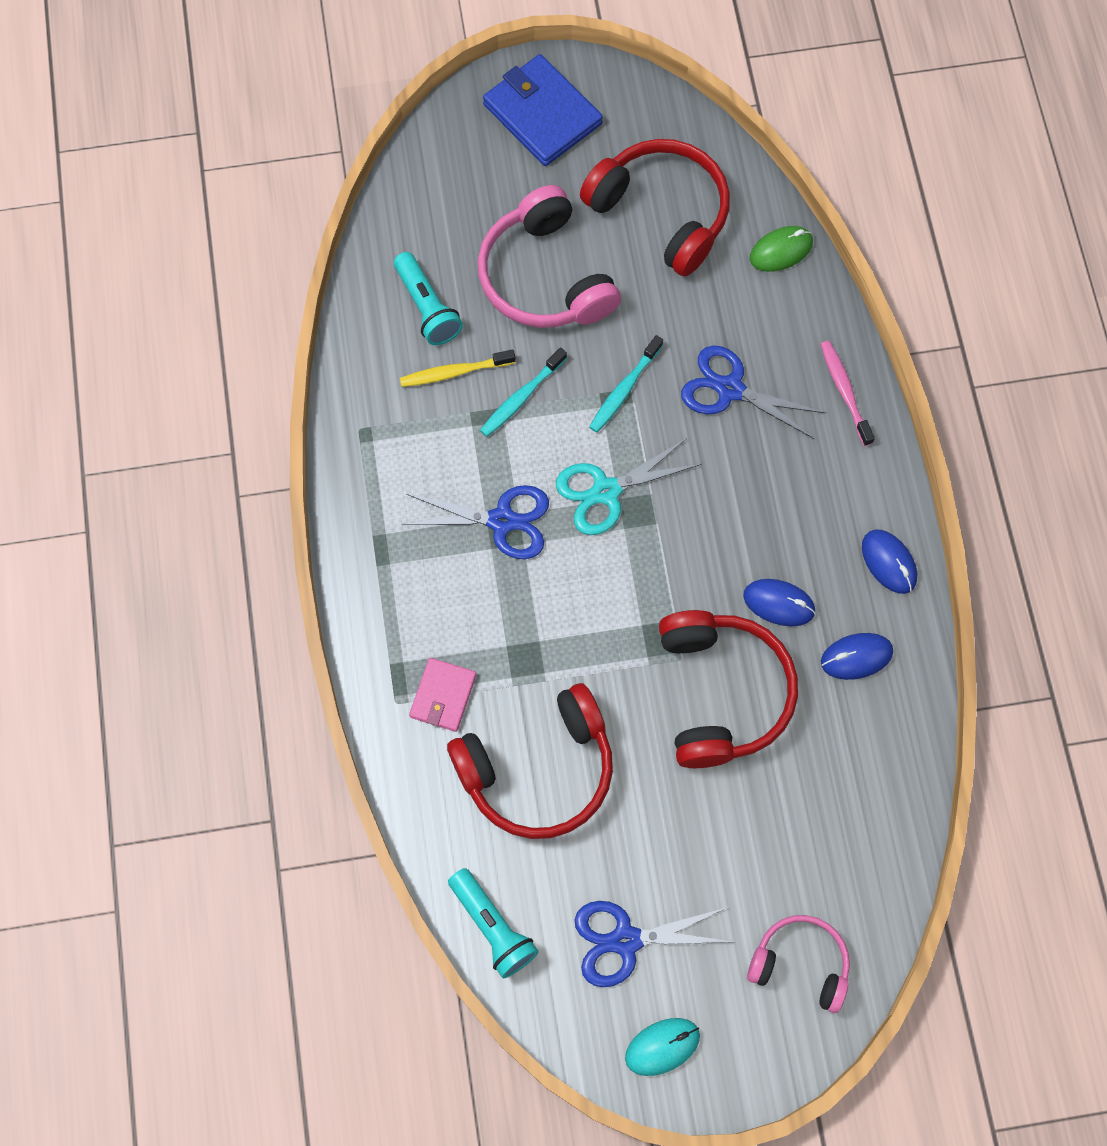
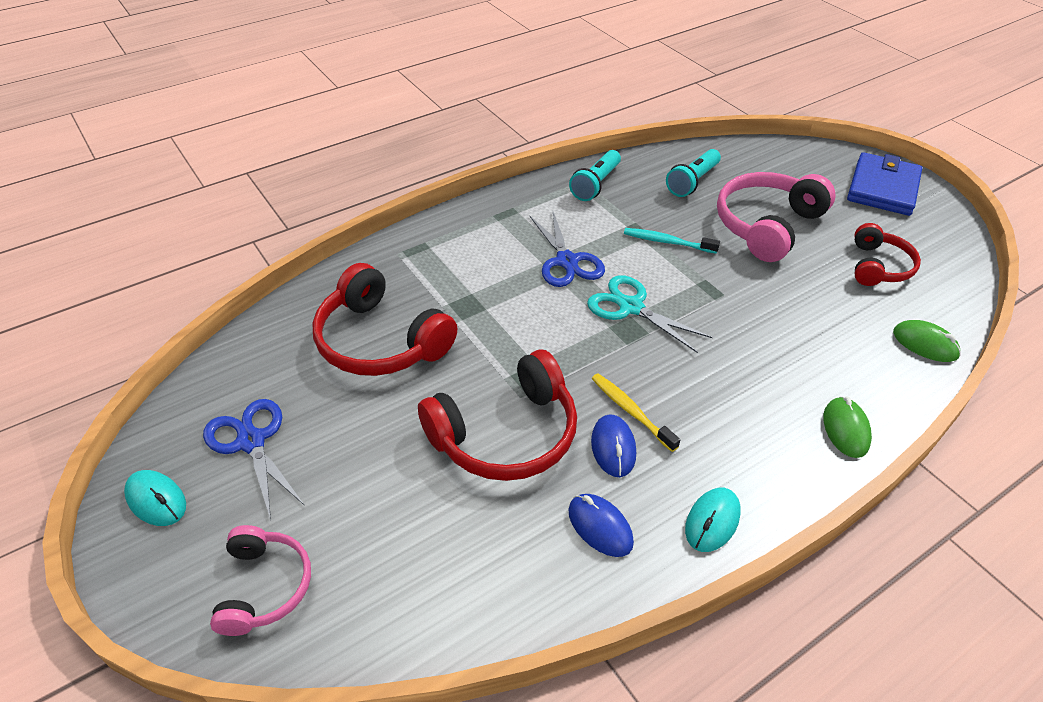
camera: 65 degrees right, 25 degrees down
(443, 695) = (415, 273): pink wallet -> none
(455, 372) = (658, 207): yellow toothbrush -> yellow toothbrush (631, 411)
(493, 926) = (240, 355): turquoise flashlight -> turquoise flashlight (596, 184)
(624, 389) = (721, 291): turquoise toothbrush -> none
(661, 213) = (878, 266): red headphones -> red headphones, size x0.61
(730, 389) = (776, 351): blue scissors -> none
(844, 392) = (845, 429): pink toothbrush -> green mouse
(889, 562) = (712, 521): blue mouse -> turquoise mouse

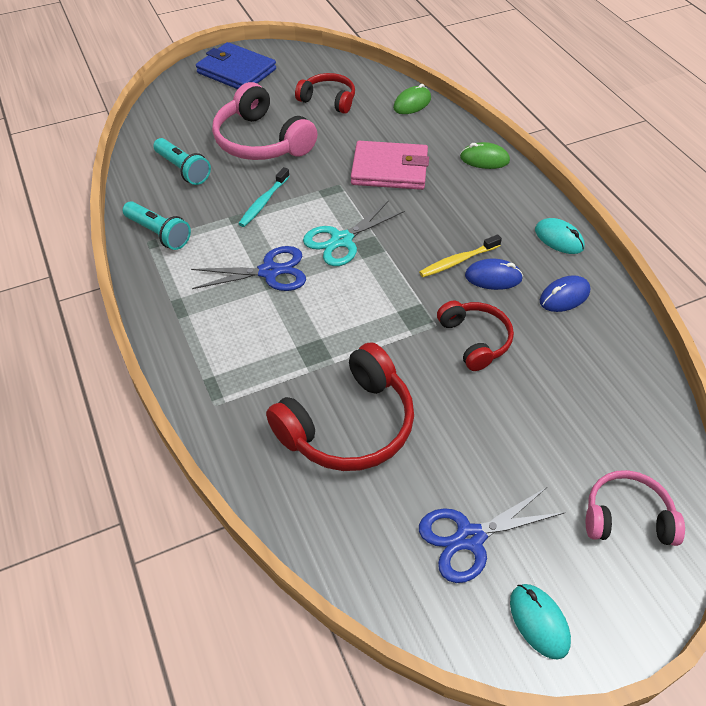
camera: 80 degrees left, 5 degrees up
(156, 500) = (539, 622): turquoise mouse -> turquoise mouse turned 75 degrees counterclockwise
(506, 434) = (475, 340): red headphones -> red headphones, size x0.61
(773, 334) = (389, 169): none -> pink wallet

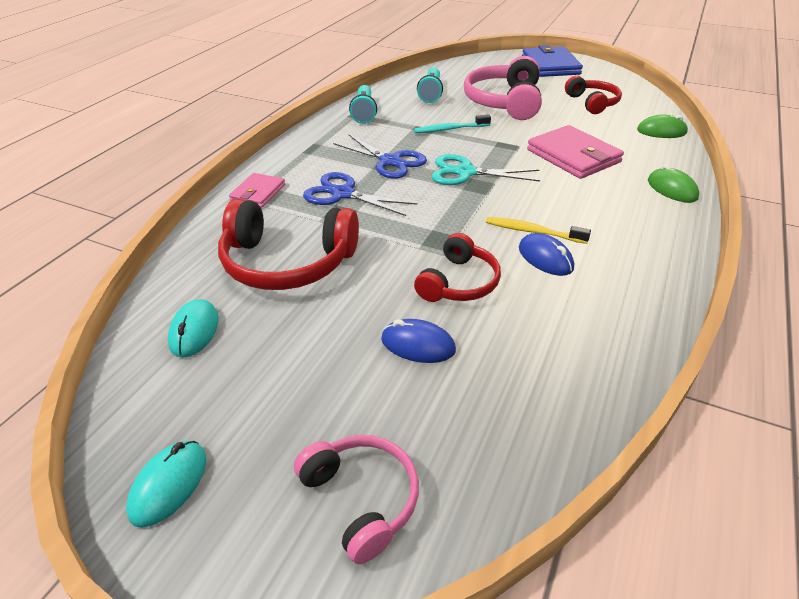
camera: 50 degrees right, 10 degrees down
(215, 388) = (258, 193): none -> pink wallet
(470, 538) = (232, 386): blue scissors -> blue scissors (343, 194)
(559, 239) = (657, 273): turquoise mouse -> turquoise mouse (194, 331)
(564, 296) = (591, 310): blue mouse -> blue mouse (418, 345)

